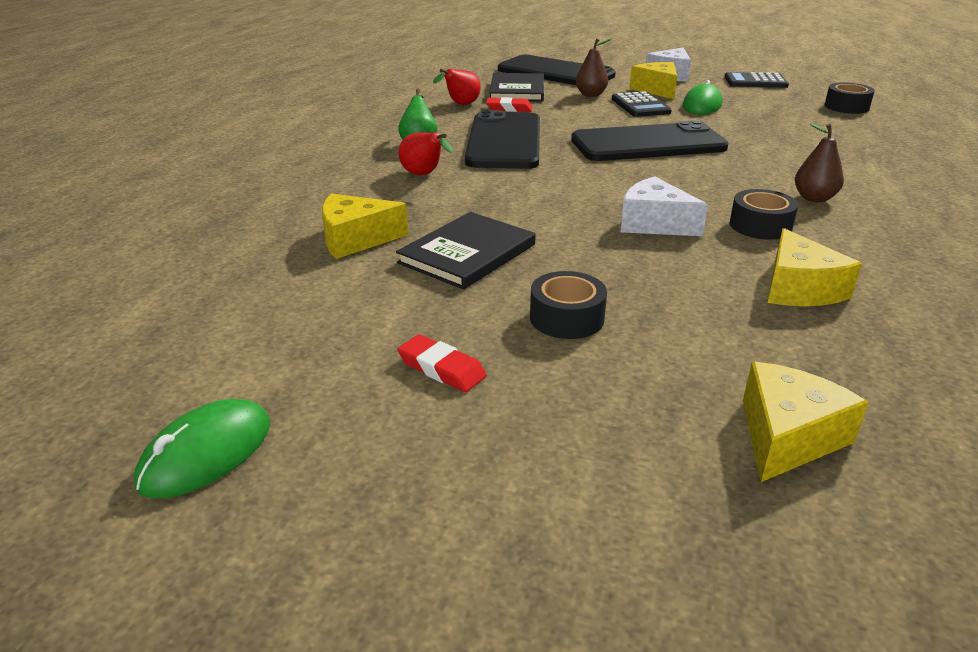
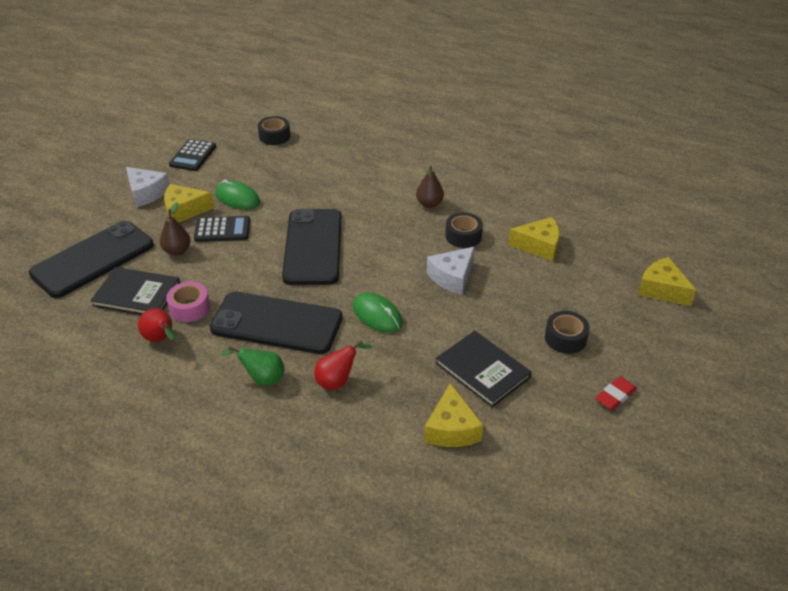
camera: 80 degrees left, 10 degrees up
(206, 453) = (694, 496): green mouse -> green mouse (377, 315)
(509, 108) = (190, 308): red eraser -> pink tape

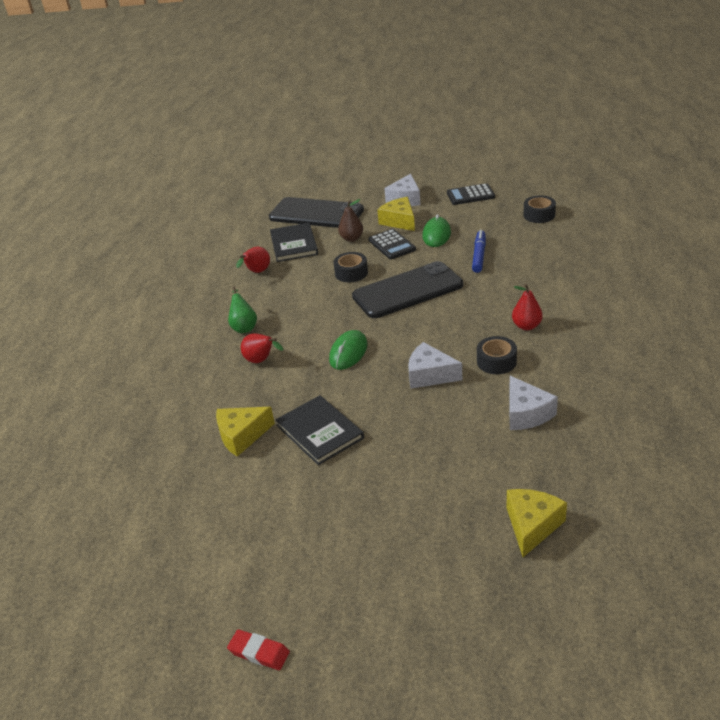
camera: 70 degrees right, 5 degrees down
(190, 308) = (295, 269): pink tape -> none
(277, 323) = (305, 310): black phone -> none
(301, 188) = (479, 255): none -> blue marker
(429, 204) = (526, 326): brown pear -> red pear
(482, 370) = (320, 431): black book -> black book turned 60 degrees counterclockwise
(539, 246) = (526, 413): yellow cheese -> white cheese
(565, 338) = (397, 471): black tape -> black tape (351, 273)
(615, 396) = (338, 527): red eraser -> red eraser (259, 652)

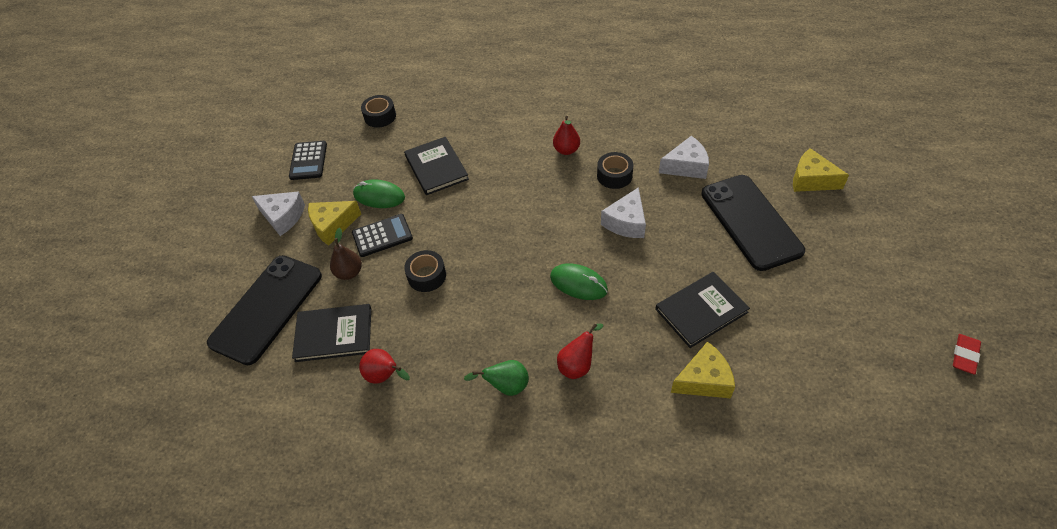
camera: 85 degrees left, 15 degrees up
(242, 436) = (704, 380): yellow cheese -> yellow cheese turned 90 degrees counterclockwise
(407, 291) = (481, 228): black phone -> black phone (750, 222)
(479, 255) = (436, 167): blue marker -> black book

